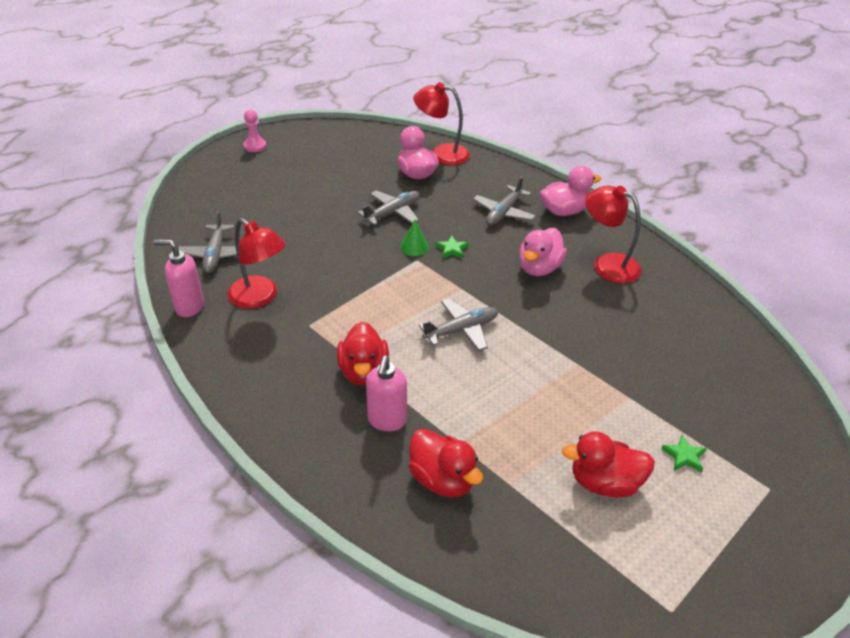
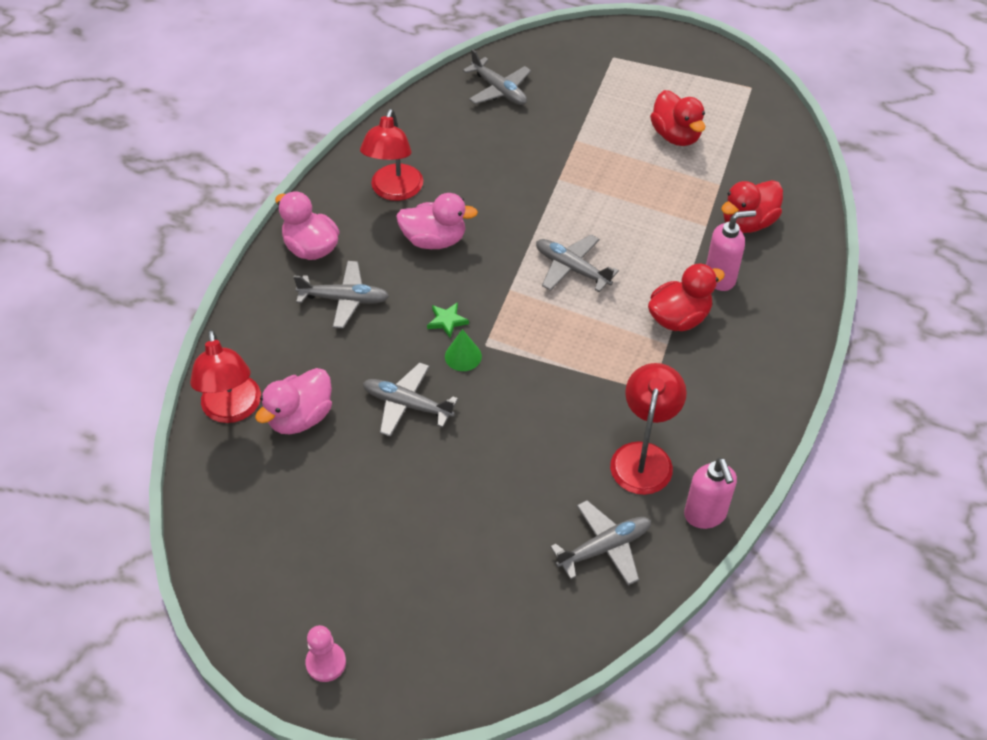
camera: 115 degrees left, 10 degrees up
(442, 479) = (748, 222): red duck -> red duck turned 150 degrees counterclockwise
(684, 456) = (616, 101): green star -> none
(729, 370) = (499, 90): none -> grey plane

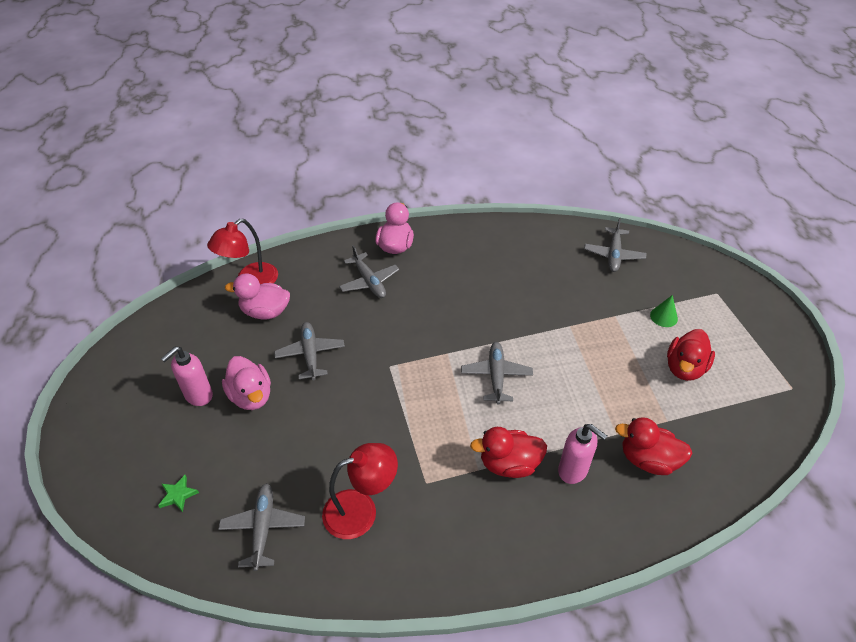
camera: 55 degrees right, 5 degrees down
(326, 663) = (93, 422): pink pawn -> none
(394, 191) = (475, 255): red lamp -> none
(434, 240) = (453, 295): pink duck -> pink duck (251, 396)
(447, 321) = (393, 336): green star -> green star (178, 495)
(463, 356) = (371, 360): green cone -> green cone (663, 317)
(604, 547) = (263, 528): grey plane -> grey plane turned 120 degrees counterclockwise
(679, 318) = (509, 464): red duck -> red duck turned 150 degrees clockwise
(705, 515) = (333, 582): pink soap dispenser -> pink soap dispenser (198, 396)

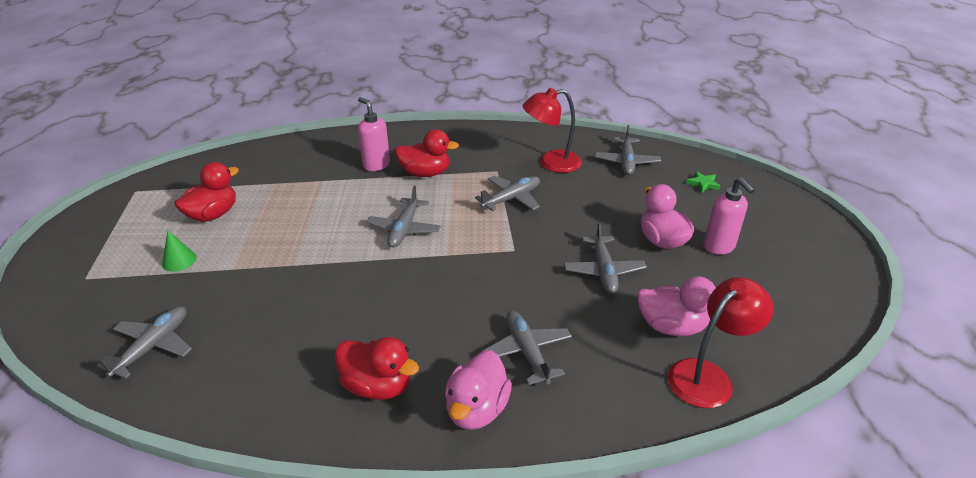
camera: 170 degrees left, 10 degrees down
(198, 396) = (719, 247): pink soap dispenser -> pink soap dispenser turned 105 degrees clockwise
(401, 434) = (511, 199): none -> grey plane
(648, 460) = (312, 164): red duck -> red duck (377, 386)

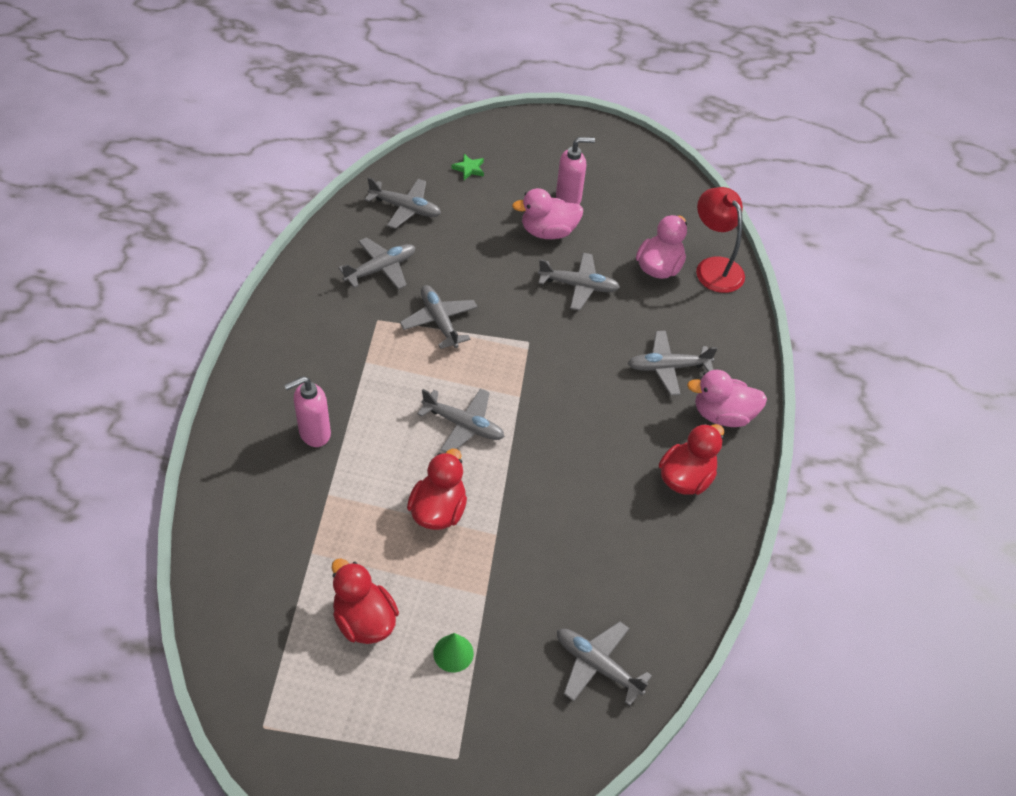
camera: 80 degrees left, 15 degrees up
(425, 173) = (355, 387): red duck -> red duck (438, 510)
(477, 409) = (722, 415): pink duck -> pink duck turned 150 degrees clockwise
(551, 163) = (381, 269): red lamp -> grey plane

